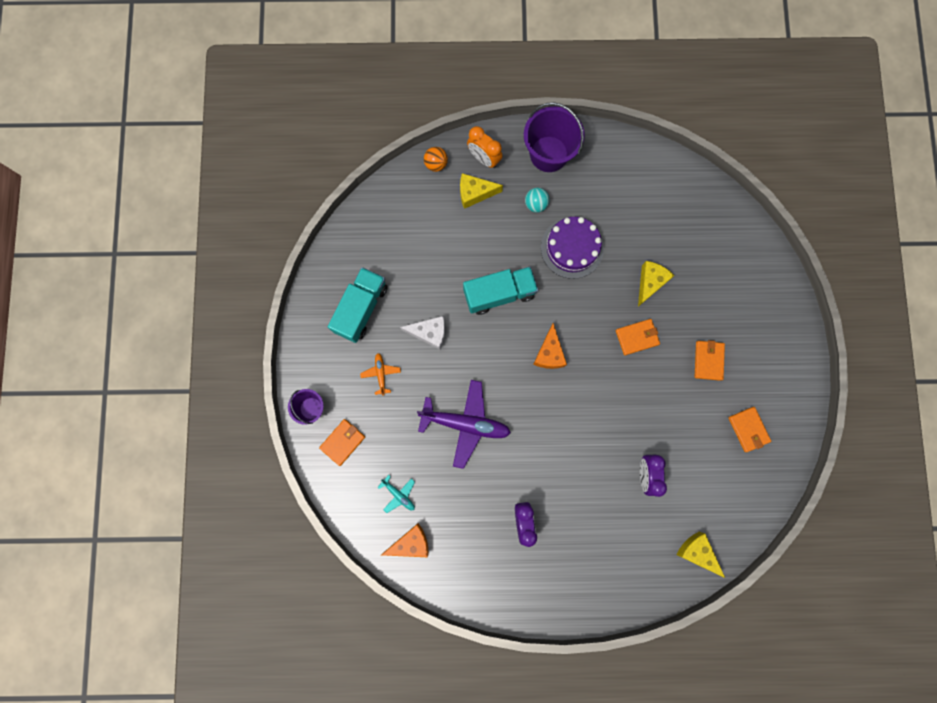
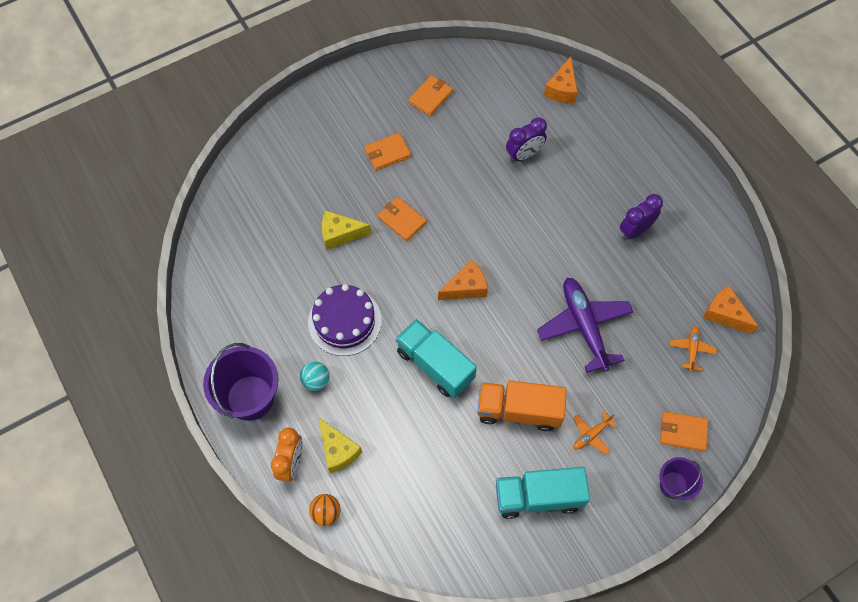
camera: 120 degrees left, 15 degrees down
(399, 495) = (691, 349): turquoise plane -> orange plane
(429, 333) = (518, 410): white cheese -> orange truck
(697, 552) = (562, 89): yellow cheese -> orange cheese

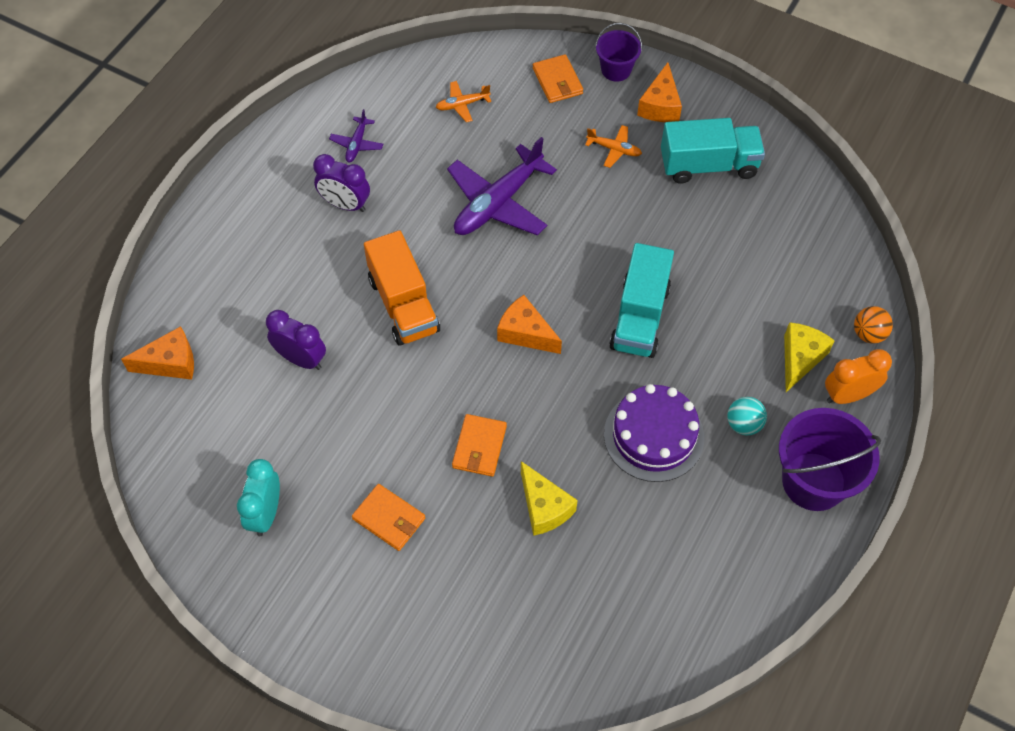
camera: 120 degrees left, 5 degrees down
(430, 97) = (265, 513): orange wallet -> turquoise clock
(518, 410) = (634, 219): orange truck -> orange truck (403, 304)
(538, 496) = (708, 165): turquoise truck -> turquoise truck turned 60 degrees counterclockwise
(687, 261) = (357, 144): none -> purple plane
(724, 314) = (402, 92): orange cheese -> orange cheese (660, 105)

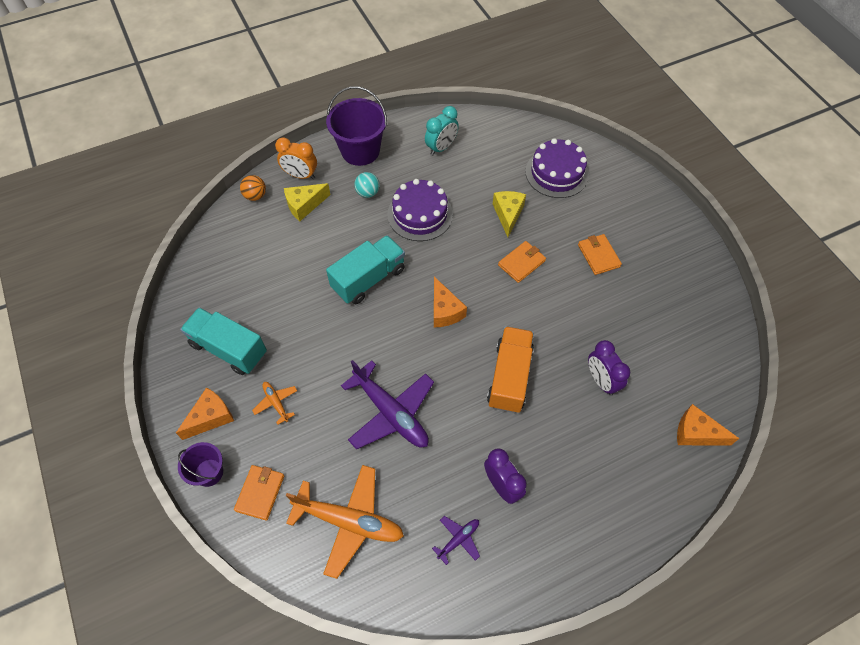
camera: 145 degrees left, 0 degrees up
(265, 513) = (671, 298): turquoise clock -> turquoise clock (441, 148)
(462, 105) = (349, 521): orange plane -> orange plane, size x2.15
(497, 203) = (391, 413): purple plane -> purple plane turned 60 degrees clockwise
(524, 622) = (556, 173): none -> purple cake

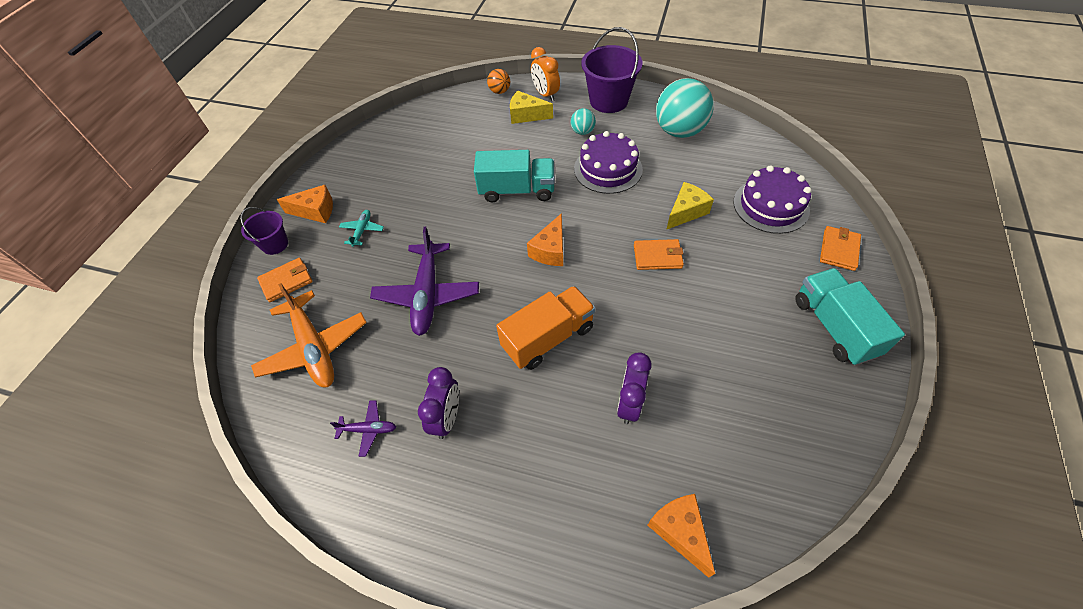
camera: 45 degrees right, 5 degrees down
(229, 349) = (374, 176): turquoise truck -> turquoise truck (834, 327)
(276, 403) = (362, 230): orange plane -> turquoise plane
(441, 148) = (679, 131): turquoise clock -> turquoise ball
(598, 255) = (742, 297): orange wallet -> orange wallet (839, 250)

